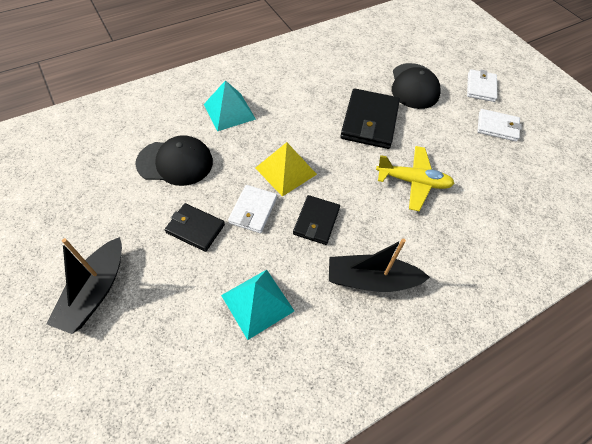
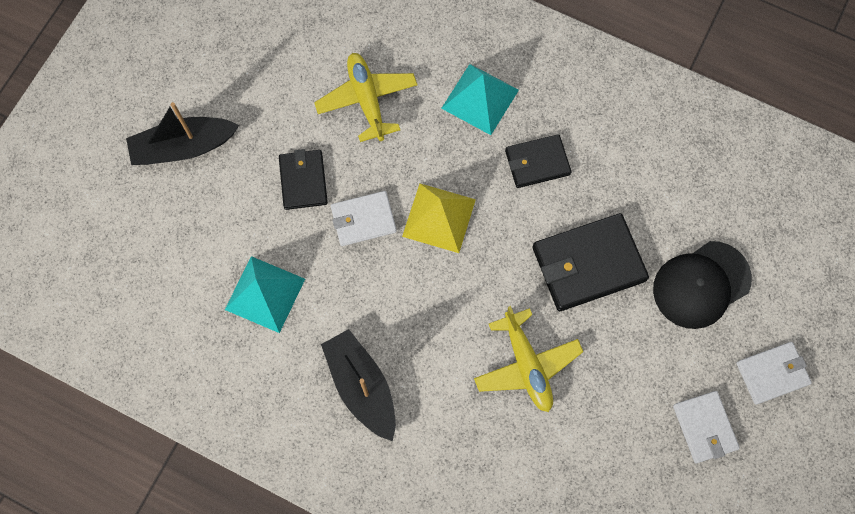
camera: 60 degrees right, 15 degrees up
(175, 162) = (367, 100): black cap -> yellow plane
(316, 221) = (394, 291): black wallet -> black wallet (537, 162)

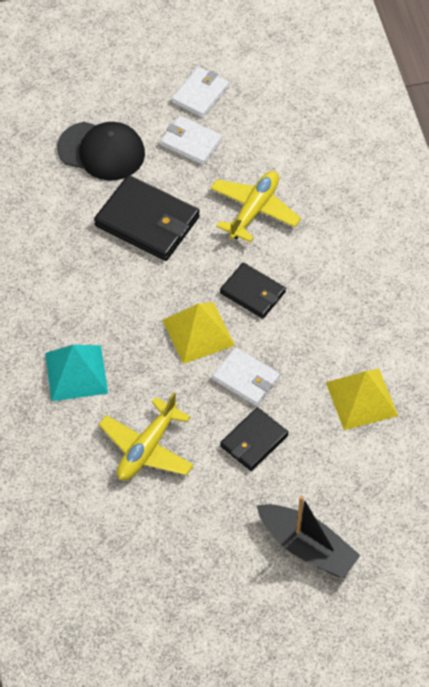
camera: 130 degrees left, 15 degrees down
(265, 294) = (361, 398): turquoise pyramid -> yellow pyramid
(361, 386) = (364, 292): black boat -> none
(537, 162) = (96, 301): black wallet -> black wallet (253, 292)
(772, 373) = (129, 81): white wallet -> white wallet (191, 142)

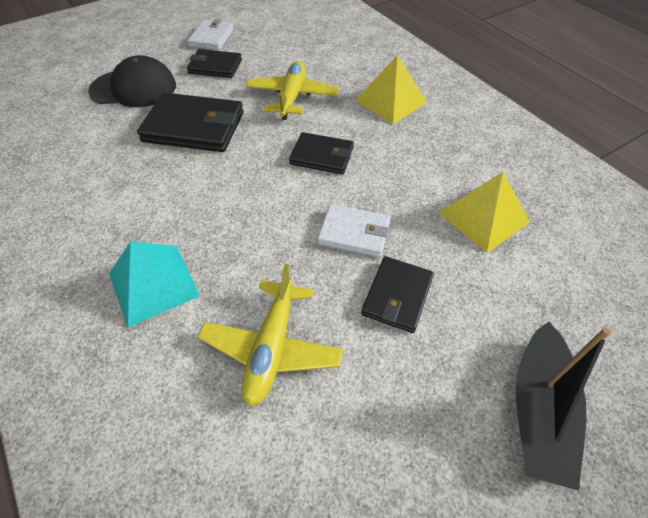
camera: 20 degrees left, 5 degrees down
(191, 142) = (215, 66): white wallet -> black wallet
(198, 332) = (282, 204): yellow pyramid -> yellow pyramid (391, 101)
(307, 547) = (538, 411): black boat -> black boat turned 90 degrees clockwise

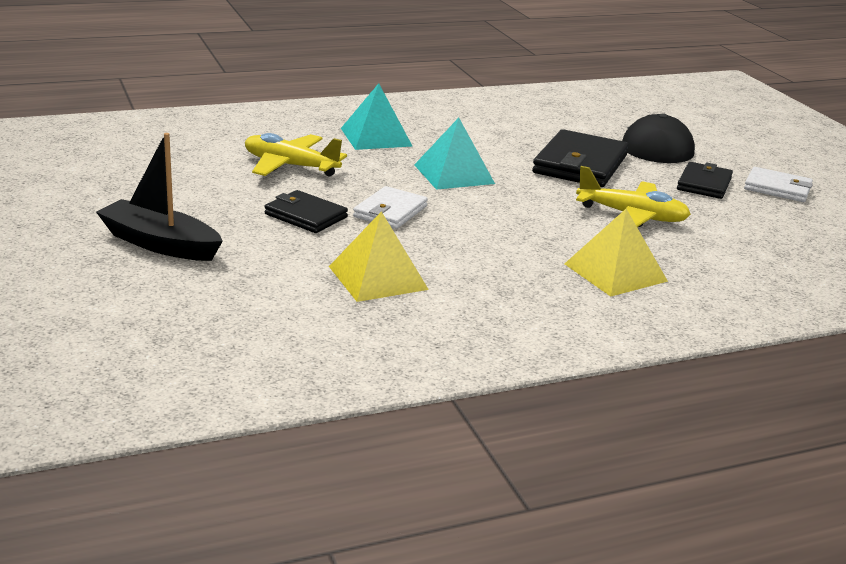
camera: 100 degrees right, 25 degrees down
(245, 202) = (454, 174): none -> turquoise pyramid
(322, 156) = (512, 215): black wallet -> none

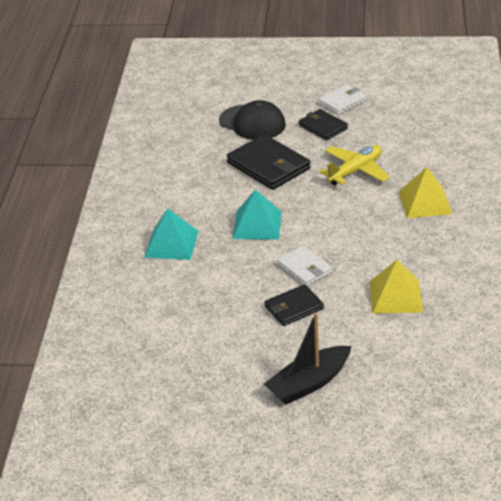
camera: 60 degrees left, 10 degrees up
(290, 166) = (205, 298): yellow plane -> none

